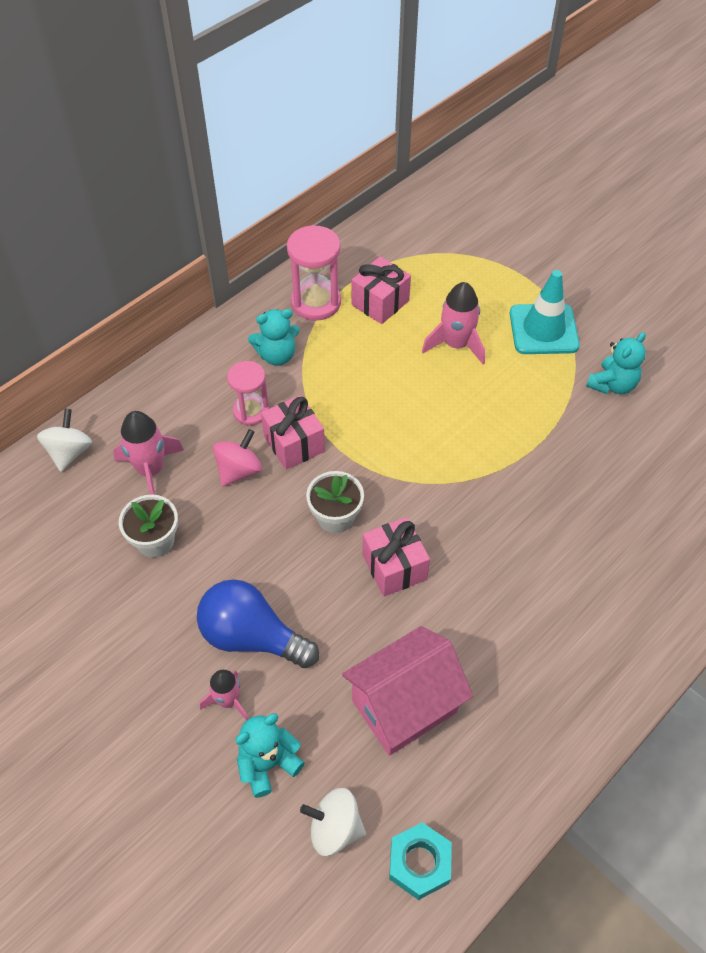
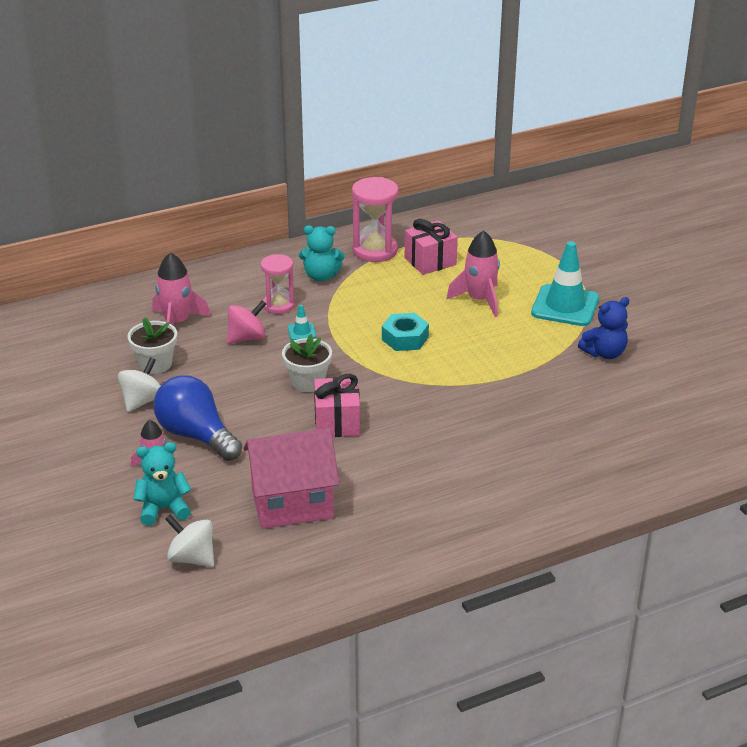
camera: 20 degrees right, 20 degrees down
(69, 452) = (121, 299): white spinning top -> white spinning top (142, 401)
(294, 444) = (301, 332): pink gift -> turquoise traffic cone
(419, 863) = (246, 595): turquoise nut -> turquoise nut (405, 338)
(612, 385) = (604, 353): turquoise teddy bear -> blue teddy bear

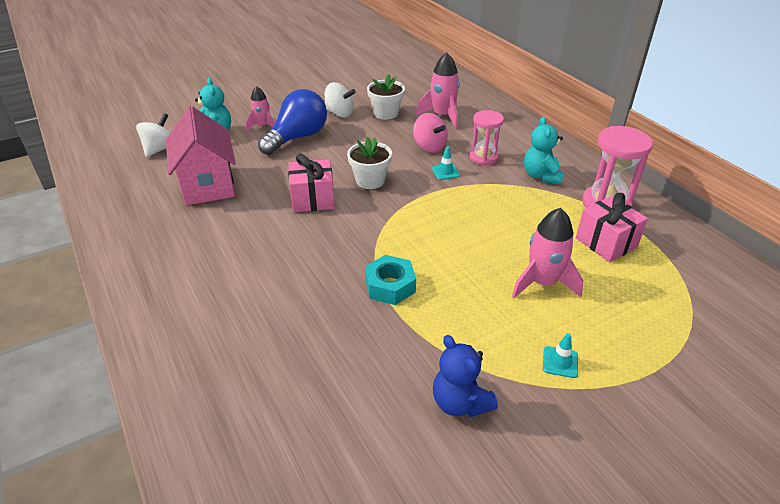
camera: 85 degrees right, 5 degrees up
(405, 338) = (450, 231): turquoise nut -> turquoise nut (390, 286)
(565, 306) = (560, 362): turquoise traffic cone -> turquoise traffic cone, size x0.43

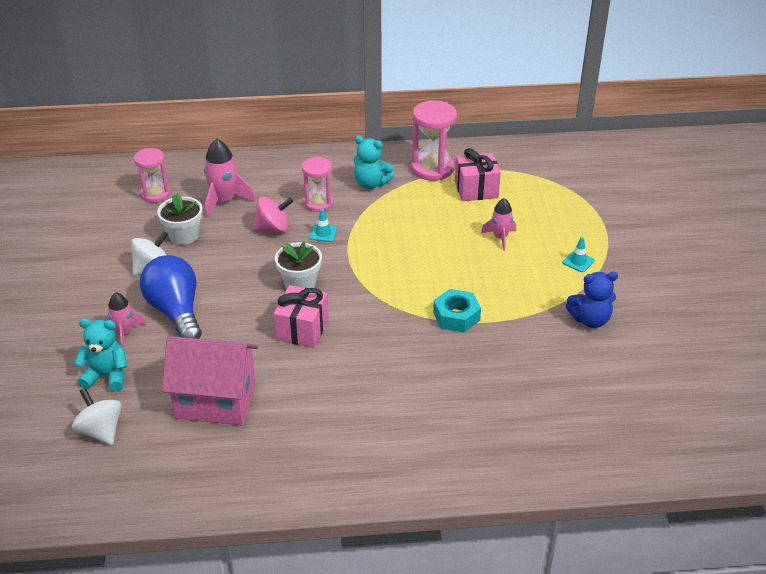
camera: 65 degrees left, 0 degrees up
(422, 88) = (155, 194): none -> pink hourglass
(542, 283) = (500, 238): pink rocket -> pink rocket, size x0.64

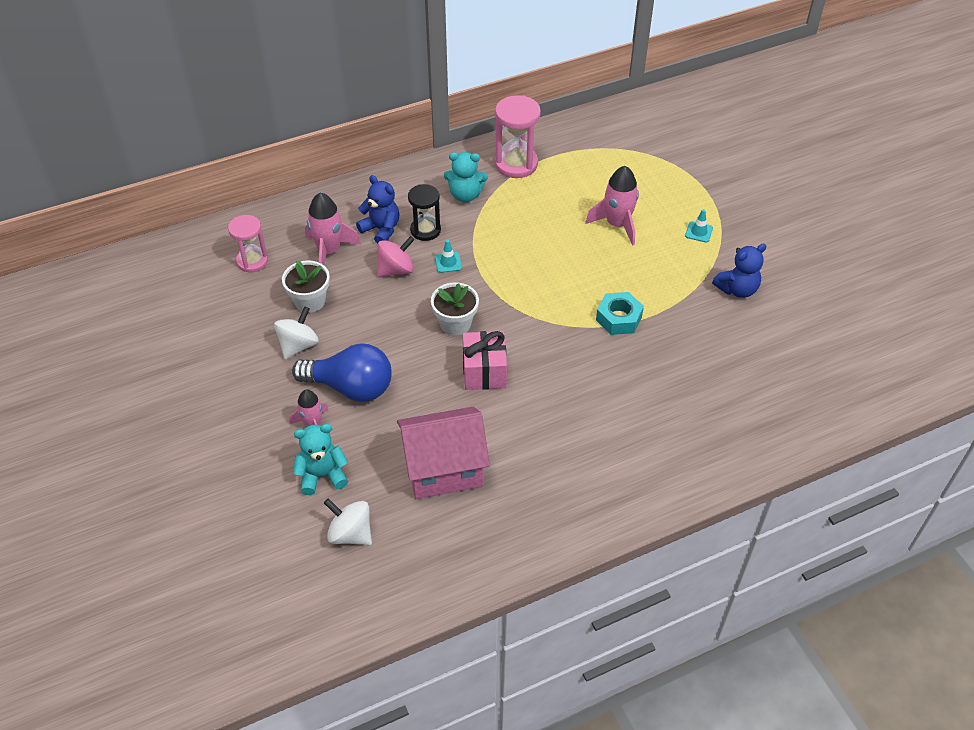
camera: 20 degrees left, 10 degrees up
(176, 312) = (351, 387): blue light bulb -> blue light bulb turned 150 degrees clockwise
(280, 194) = (381, 229): none -> blue teddy bear
(318, 203) = (425, 230): pink hourglass -> black hourglass
(476, 189) = (569, 177): pink gift -> none
(500, 238) = (617, 224): pink rocket -> pink rocket, size x1.57

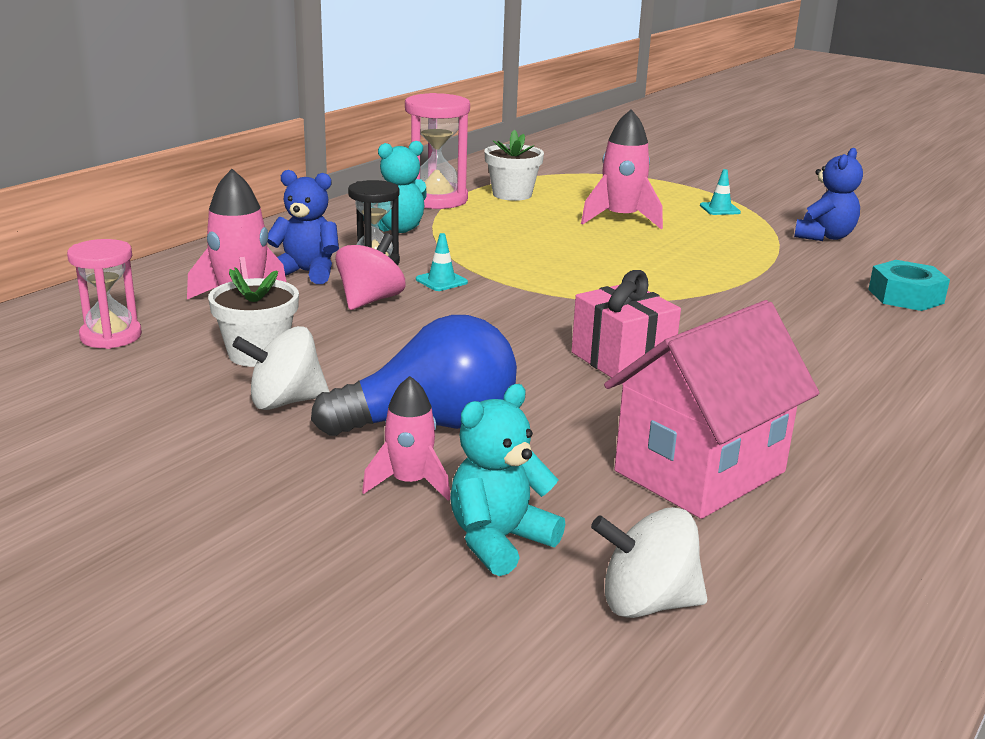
camera: 30 degrees left, 25 degrees down
(298, 345) = (285, 402): white spinning top -> white spinning top turned 105 degrees counterclockwise
(455, 323) = (520, 327): white flower pot -> white flower pot (512, 194)
(619, 318) = (729, 280): turquoise nut -> turquoise nut (905, 296)

